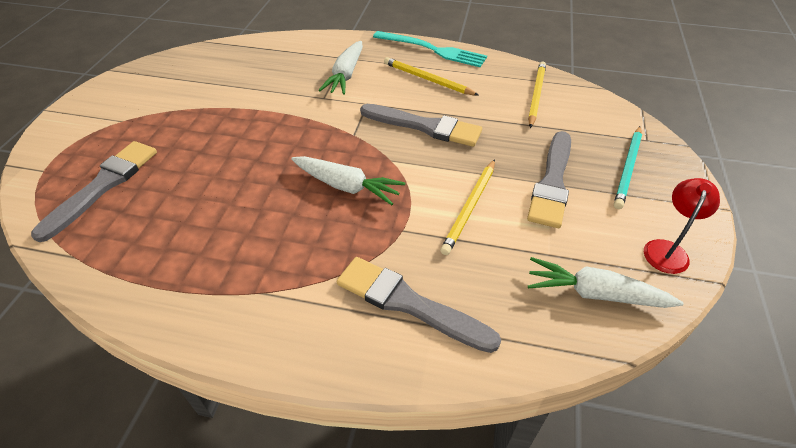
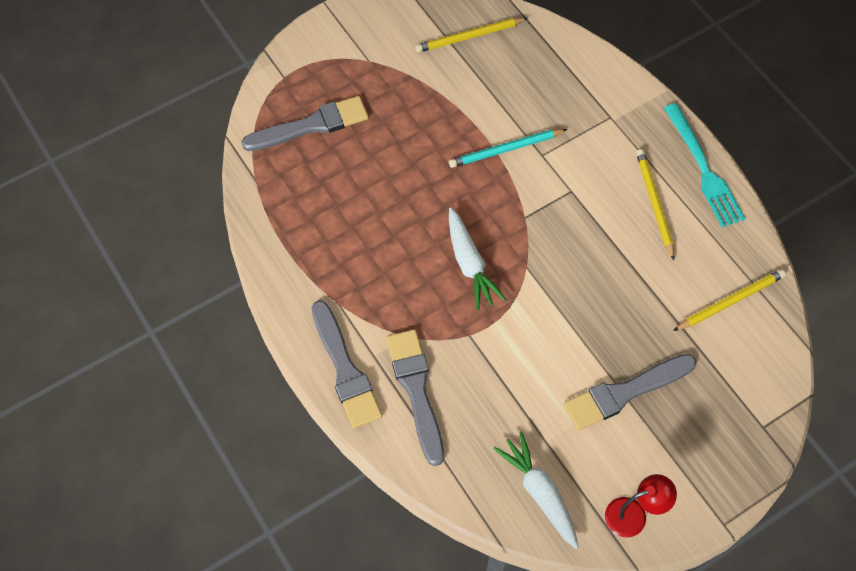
camera: 45 degrees right, 15 degrees up
(345, 75) = (588, 141): white carrot -> none
(425, 126) = (590, 255): grey brush -> grey brush (345, 369)
(470, 207) = (536, 358): yellow pencil -> yellow pencil (469, 37)
(628, 168) = (704, 435): turquoise pencil -> turquoise pencil (505, 150)

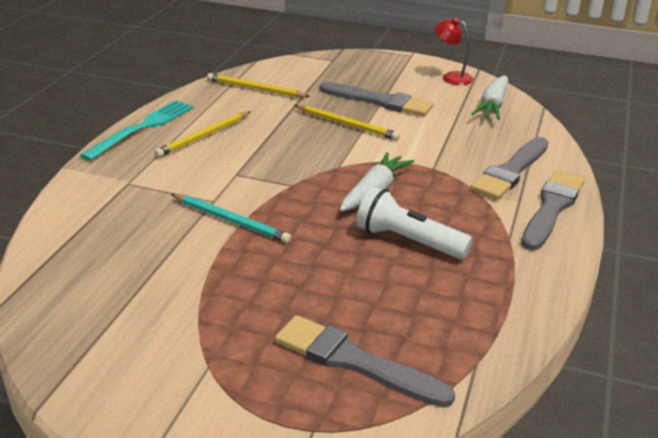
camera: 130 degrees left, 30 degrees down
(391, 236) = (408, 241): none -> white flashlight
(469, 37) = (94, 305): yellow pencil -> yellow pencil (347, 125)

